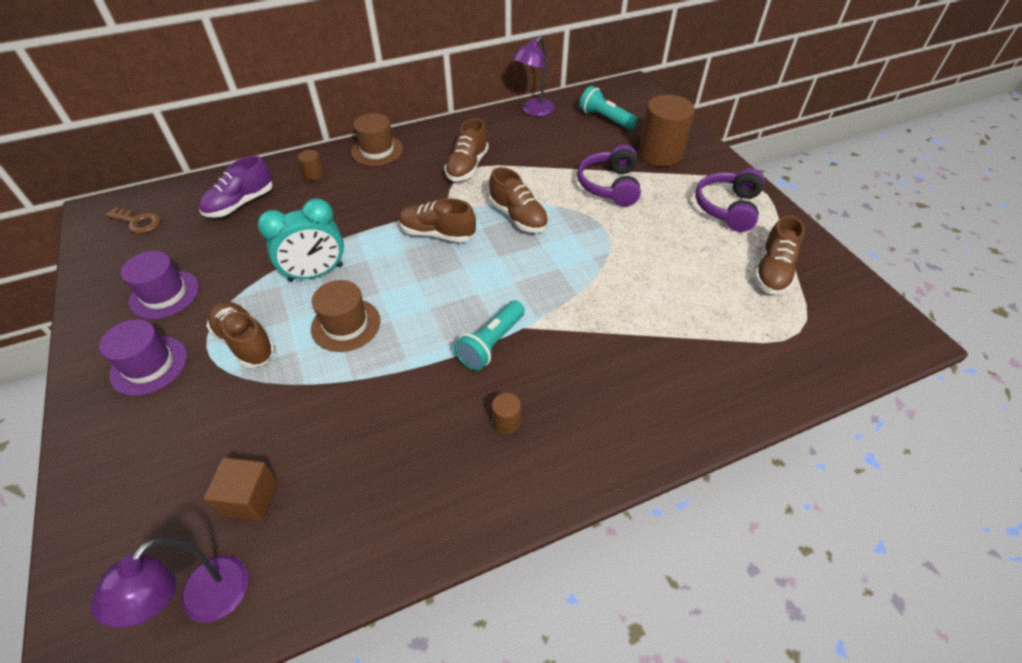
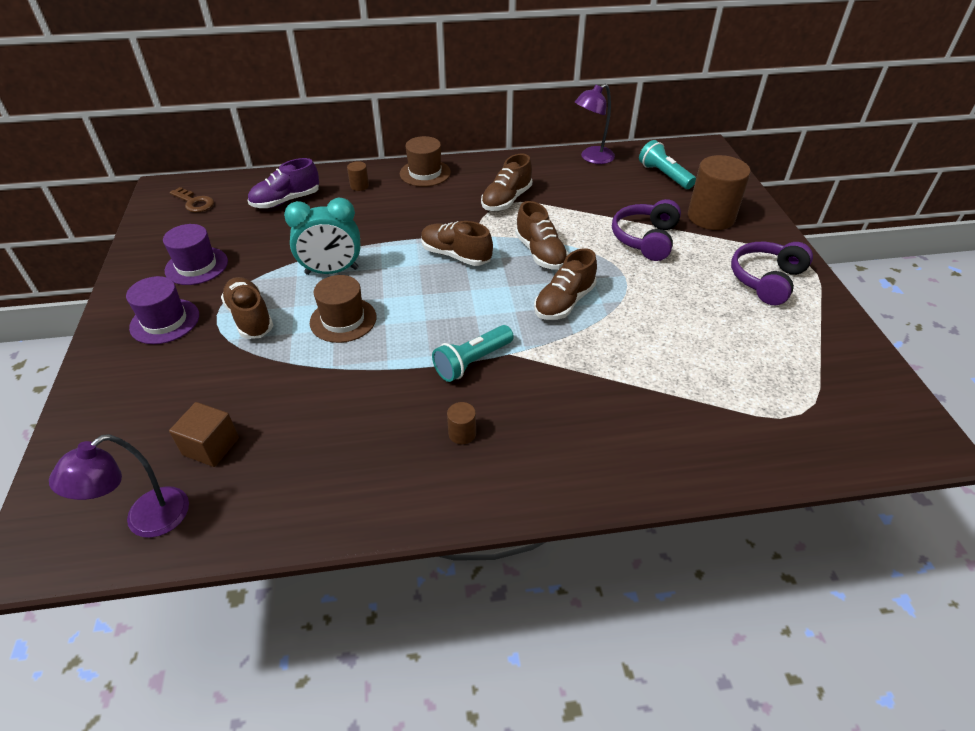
camera: 15 degrees right, 5 degrees down
(772, 271) = (793, 349): brown shoe -> brown shoe (564, 302)

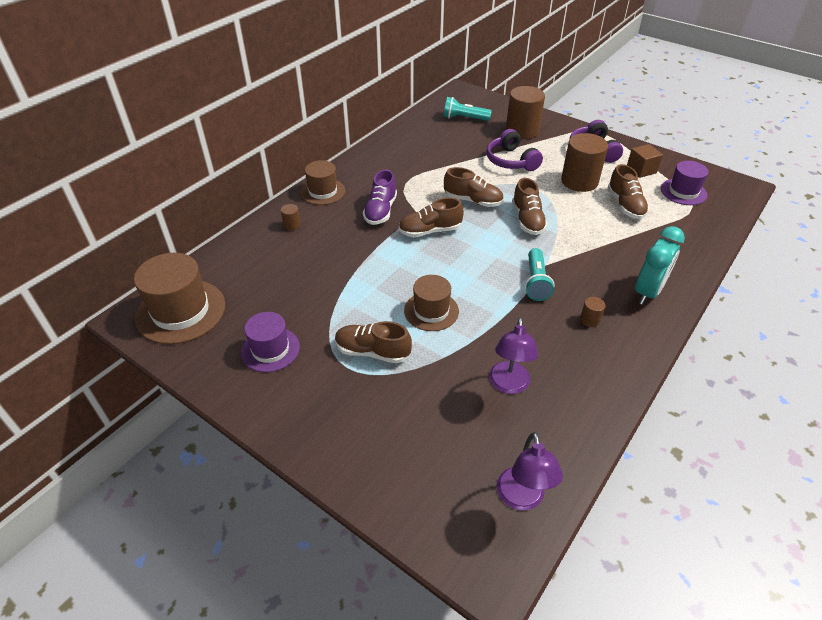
camera: 45 degrees left, 0 degrees up
(165, 321) = (317, 397): purple hat -> purple hat (683, 192)
(194, 202) = (181, 311): brown key -> brown hat
(211, 446) = (484, 434): brown cube -> brown cube (641, 170)
(286, 201) = (255, 266): purple shoe -> purple shoe (380, 211)
(332, 271) = (372, 289): turquoise clock -> turquoise clock (648, 292)
(506, 200) = (403, 180): brown shoe -> brown shoe (625, 205)
(592, 158) = (410, 128): purple lamp -> purple lamp (508, 385)
(691, 301) = (579, 181): none -> brown cylinder

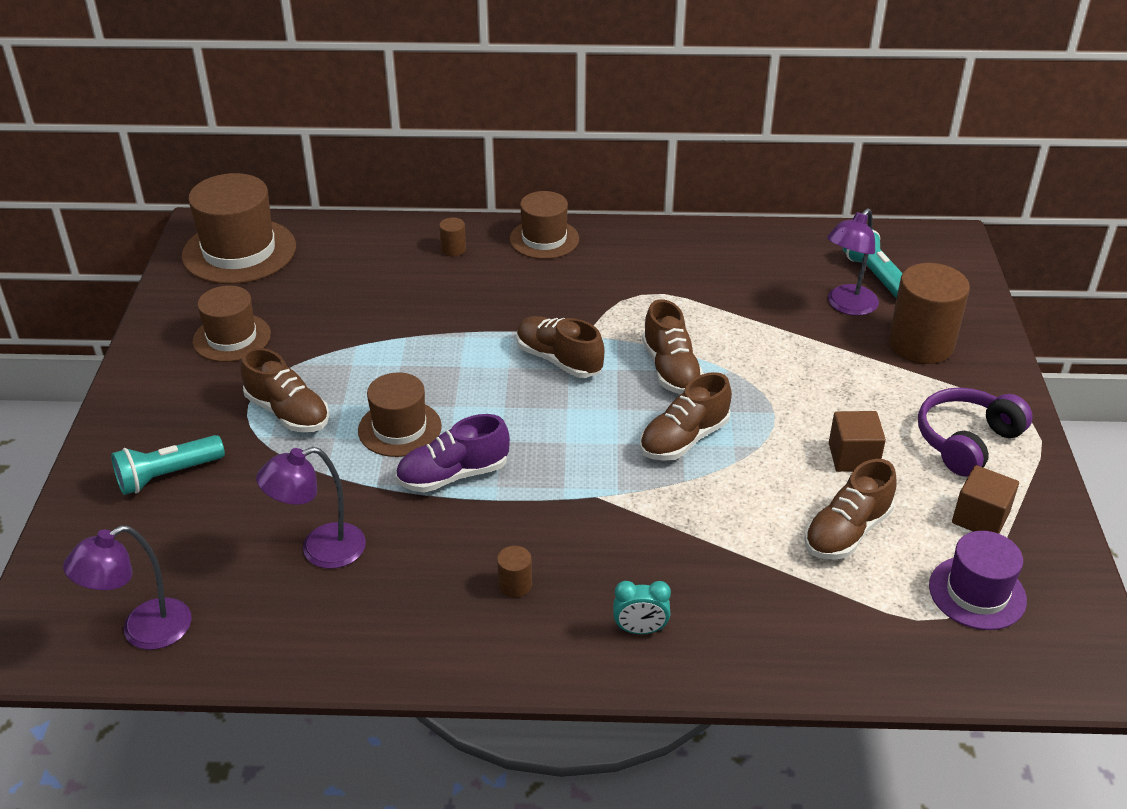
camera: 55 degrees right, 5 degrees down
(270, 349) = (232, 338): purple hat -> brown hat
(372, 352) = (288, 412): brown shoe -> brown shoe turned 150 degrees clockwise
(380, 211) = (556, 301): purple shoe -> purple shoe (453, 475)
(477, 135) = (847, 306): none -> purple lamp
(511, 161) = (818, 365): purple headphones -> none
(536, 282) = (547, 501): turquoise flashlight -> turquoise flashlight (167, 475)
(579, 181) = (853, 457): brown cylinder -> brown cube
(648, 292) = (640, 630): turquoise clock -> turquoise clock, size x0.53

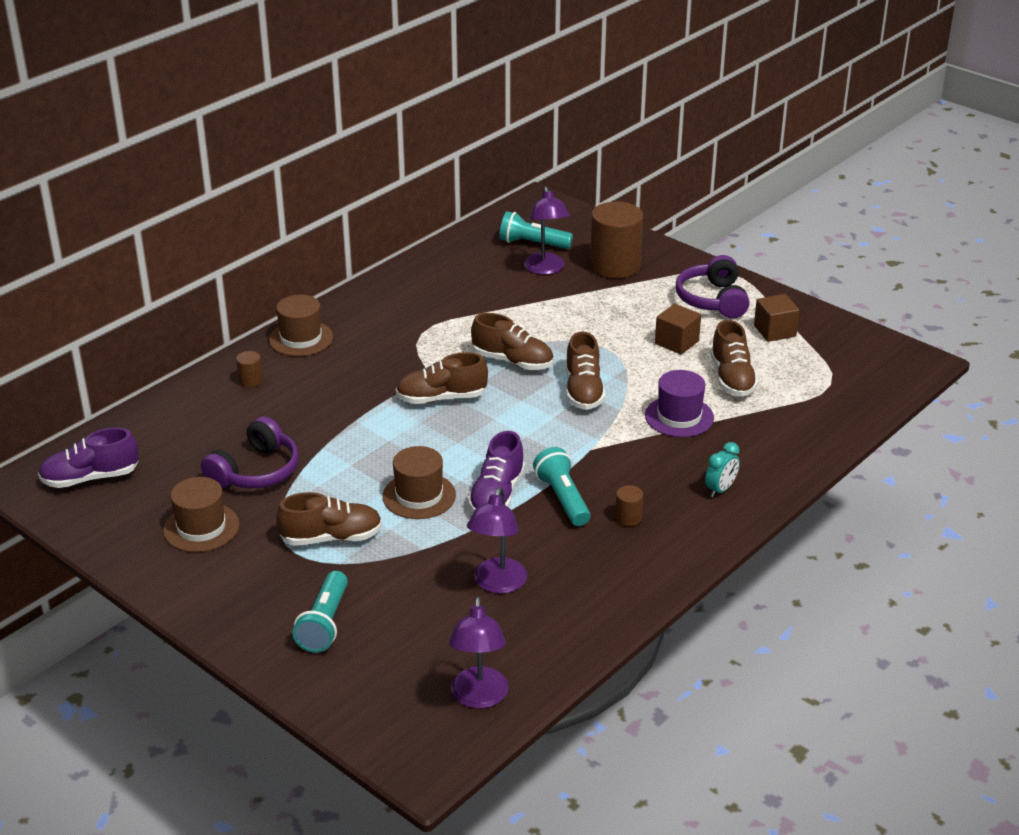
camera: 50 degrees left, 5 degrees down
(239, 251) = (90, 478): brown hat -> purple shoe
(335, 322) = (256, 471): none -> purple headphones
(495, 521) = (562, 498): none -> turquoise flashlight
(977, 593) = (825, 364): purple hat -> purple hat (679, 416)

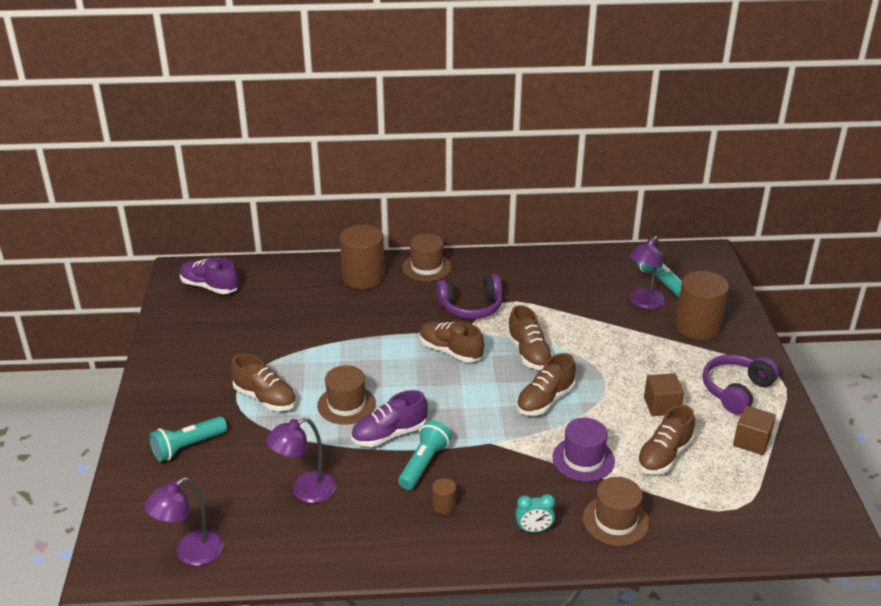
camera: 45 degrees right, 0 degrees up
(201, 527) = (215, 348): brown hat -> brown hat (615, 520)
(250, 380) = (363, 277): brown cylinder -> brown cylinder, size x2.35
(256, 471) = (287, 333): purple headphones -> purple headphones (471, 307)

